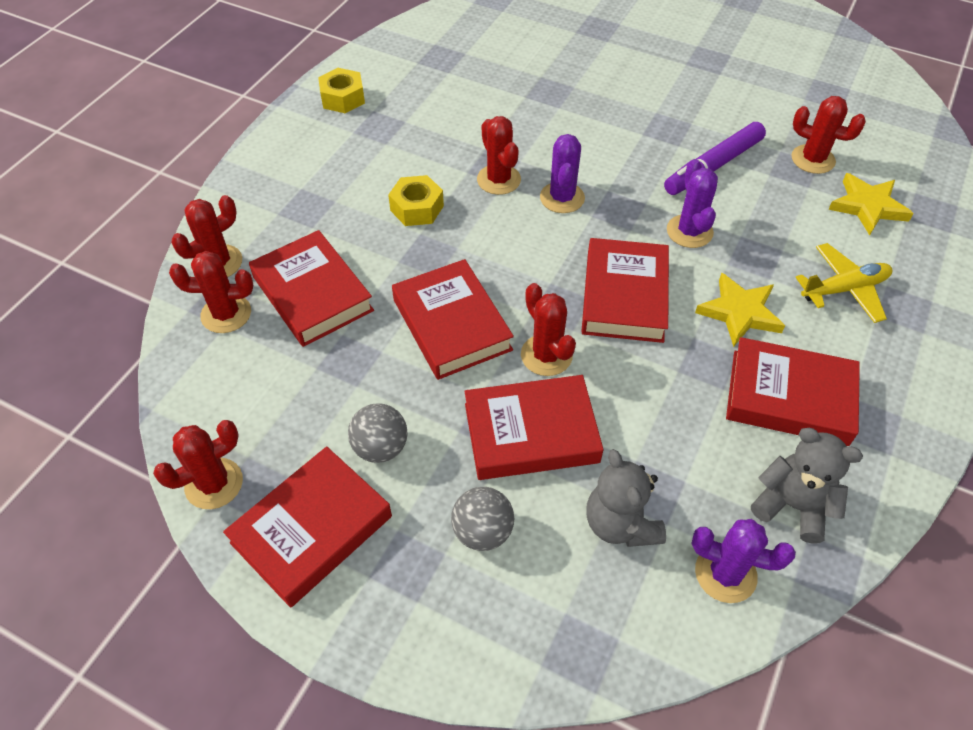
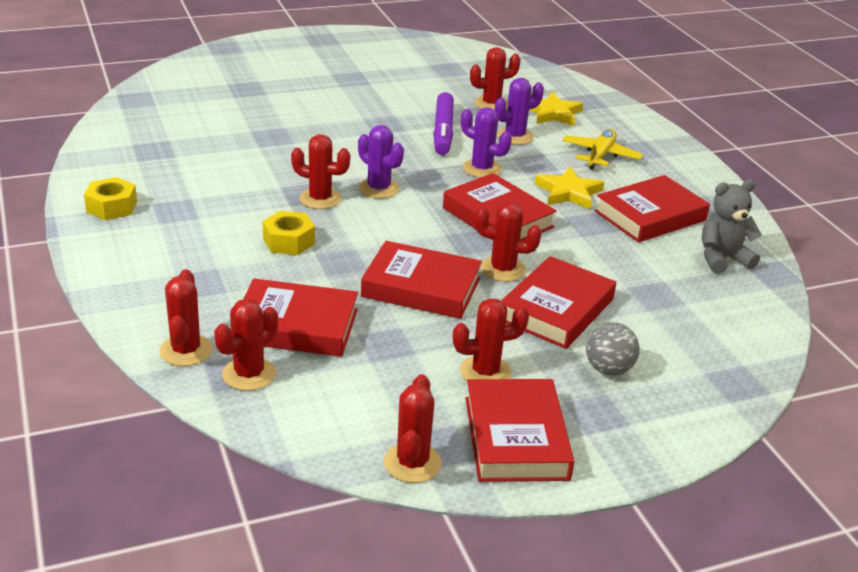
camera: 50 degrees left, 20 degrees down
(380, 447) = (485, 372): grey ball -> red cactus
(620, 524) = (665, 318): grey teddy bear -> none
(725, 574) = (741, 305): purple cactus -> purple cactus (514, 136)

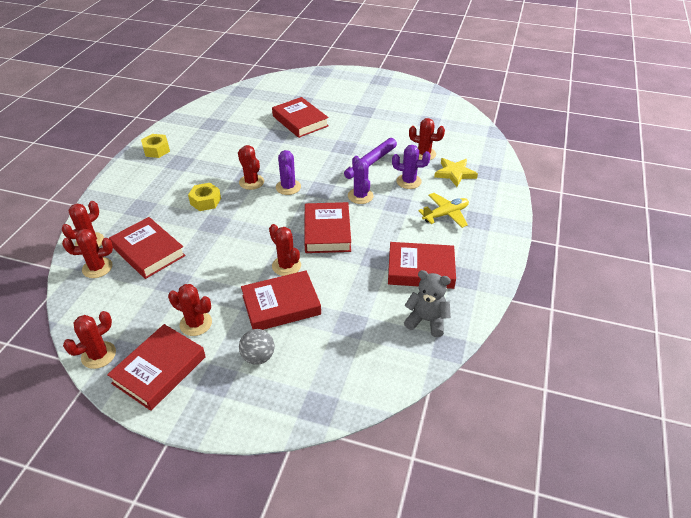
camera: 40 degrees right, 10 degrees up
(421, 287) = (231, 257): red book -> red book (300, 121)
(568, 192) = (391, 232): yellow star -> none

